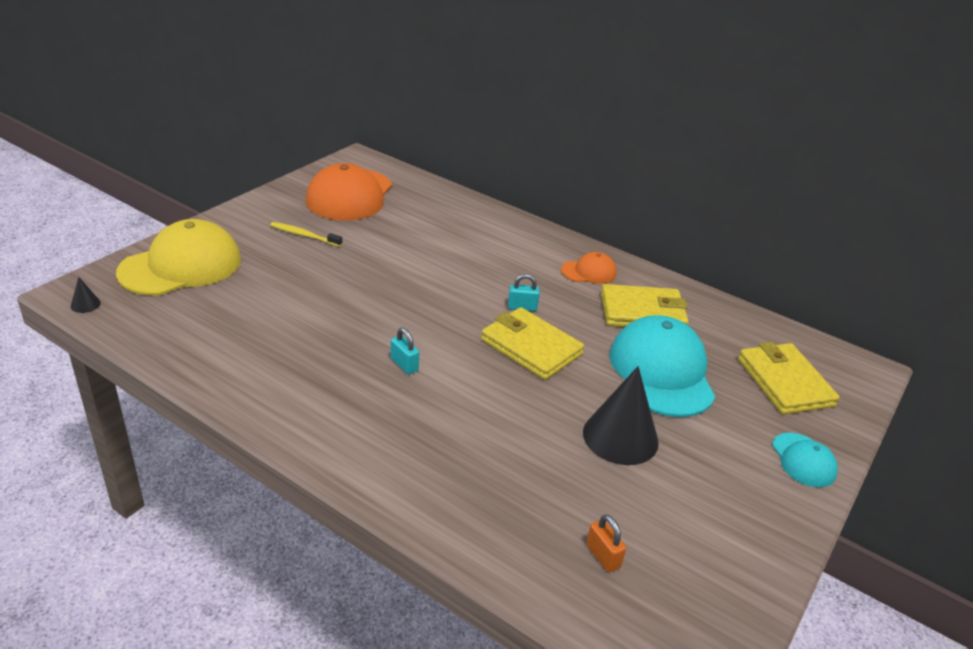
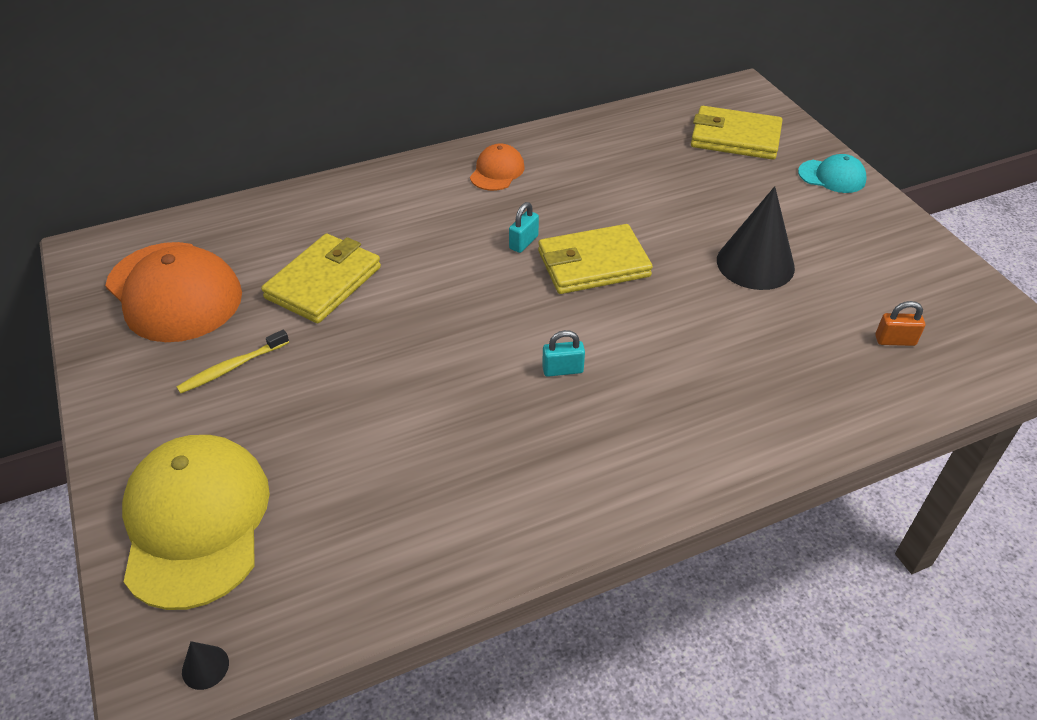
camera: 55 degrees left, 10 degrees up
(642, 312) = (587, 168): yellow wallet -> yellow wallet (324, 282)
(661, 372) = (681, 198): turquoise cap -> none

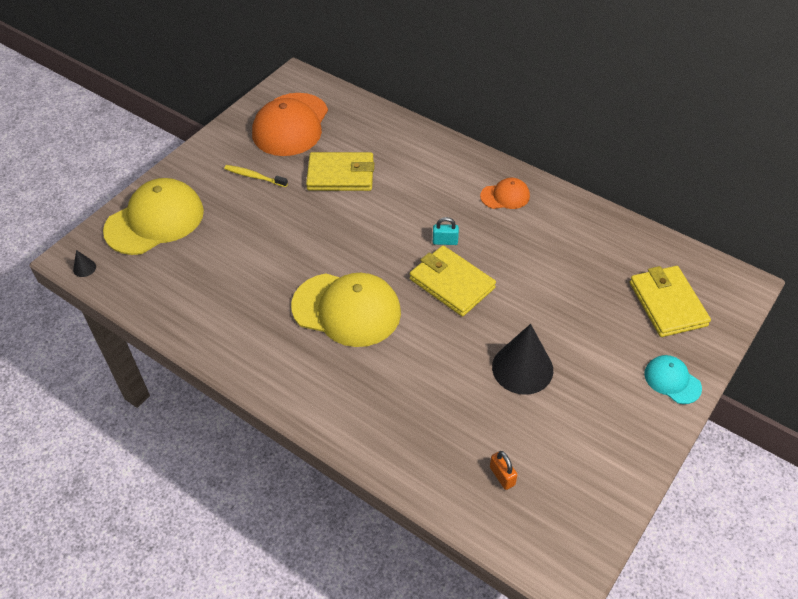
camera: 60 degrees right, 5 degrees up
(562, 370) = (346, 309): turquoise padlock -> yellow cap
(832, 176) = (672, 380): turquoise cap -> turquoise cap turned 150 degrees clockwise

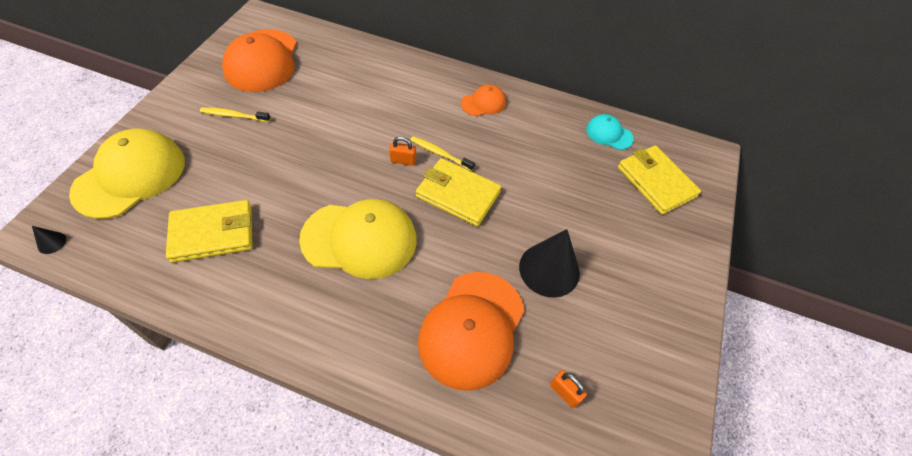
camera: 20 degrees left, 5 degrees up
(341, 175) = (323, 103): yellow wallet -> yellow wallet (213, 233)
(406, 243) = (403, 160): none -> orange padlock
(431, 406) = (472, 329): none -> orange cap
(445, 241) = (440, 154): turquoise padlock -> yellow toothbrush
(672, 380) = (686, 255): turquoise cap -> turquoise cap (609, 134)

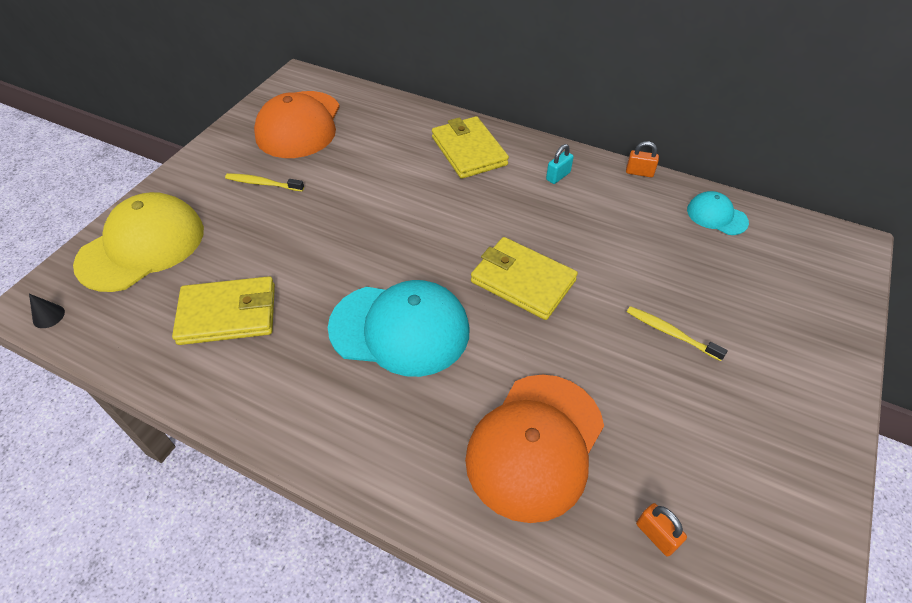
camera: 10 degrees right, 5 degrees down
(359, 239) = (400, 329): yellow cap -> turquoise cap
(403, 160) = (457, 239): orange padlock -> orange padlock (639, 172)
(440, 154) = (502, 233): yellow toothbrush -> yellow toothbrush (671, 333)
(483, 103) = (558, 176): orange cap -> turquoise padlock
(549, 269) = (637, 377): black cone -> none
(656, 182) = (779, 275): yellow wallet -> yellow wallet (469, 151)

